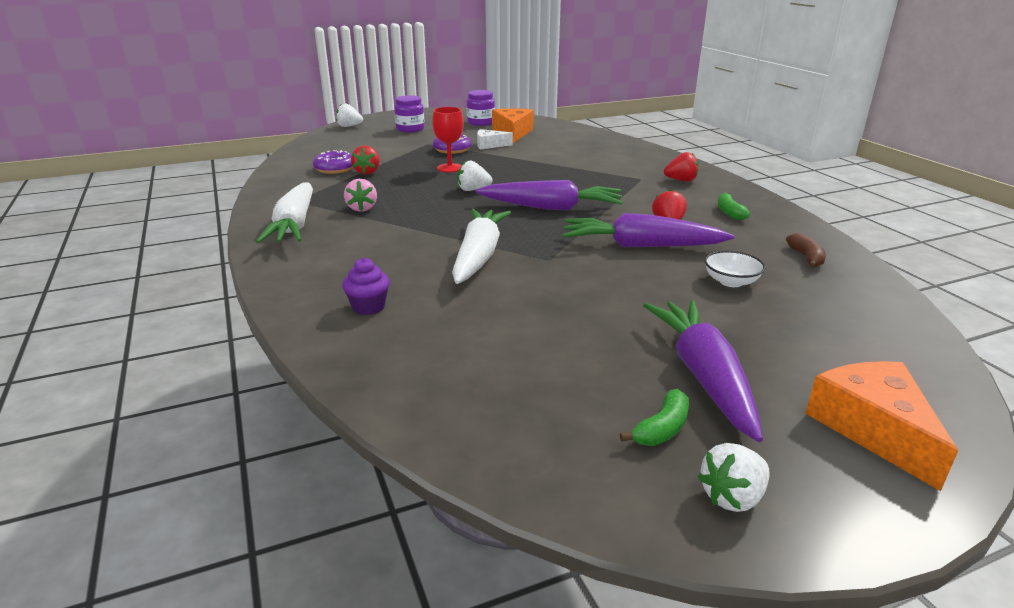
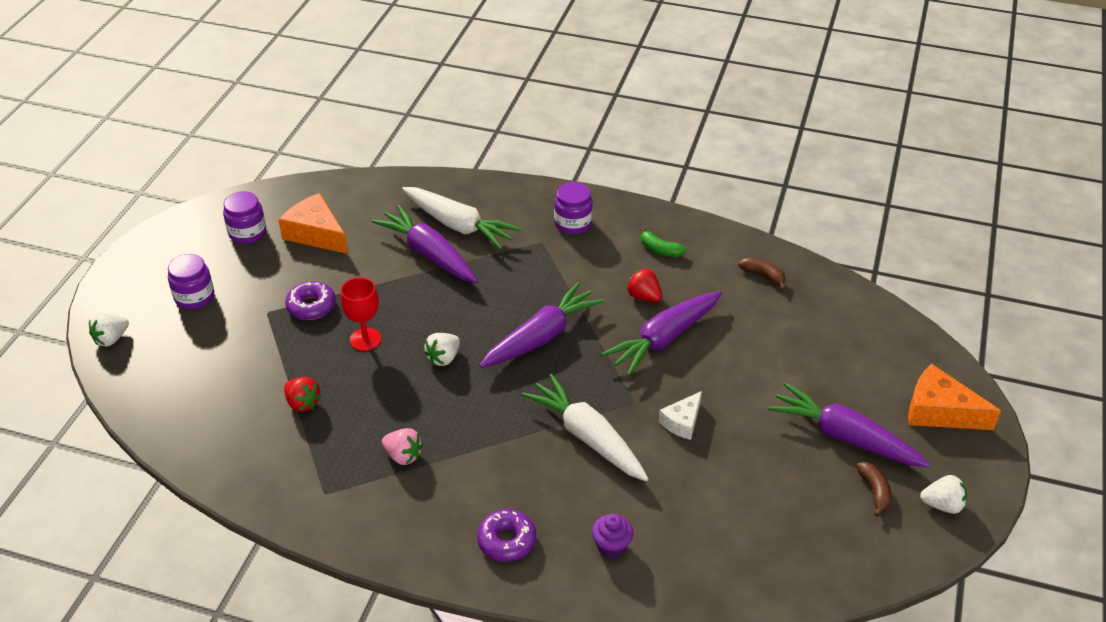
camera: 50 degrees left, 15 degrees up
(294, 225) = (392, 521): white carrot -> white carrot (458, 225)
(335, 169) = (260, 422): purple donut -> purple donut (506, 541)
(489, 145) = (333, 273): white cheese -> white cheese (682, 422)
(557, 158) = (429, 254): none -> purple carrot
(662, 429) = (874, 491): green banana -> brown banana
(681, 180) = (573, 223): red strawberry -> purple jar
(731, 282) = (758, 337): white bowl -> none
(732, 497) = (942, 505): white strawberry -> white strawberry turned 90 degrees counterclockwise

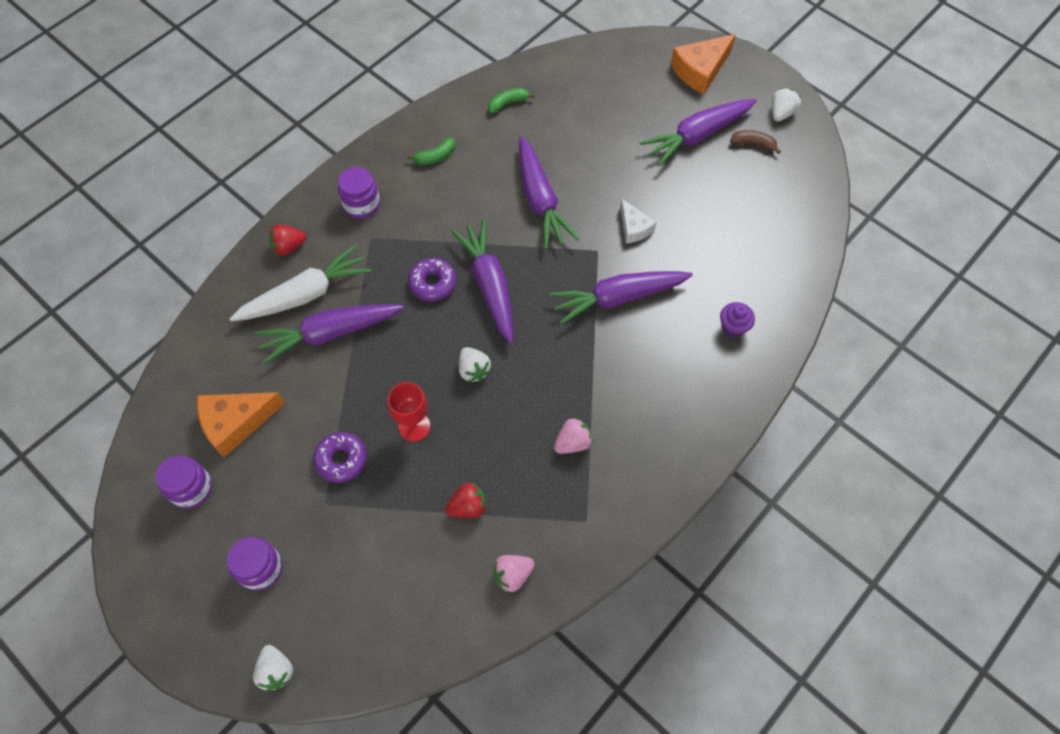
camera: 65 degrees left, 20 degrees up
(248, 458) = (512, 575): none -> pink strawberry
(506, 541) = (697, 397): purple donut -> purple donut (433, 283)
(588, 437) = (619, 298): white carrot -> purple carrot
(644, 296) = (484, 192): red strawberry -> red strawberry (289, 247)
(763, 276) = (508, 103): brown banana -> green banana

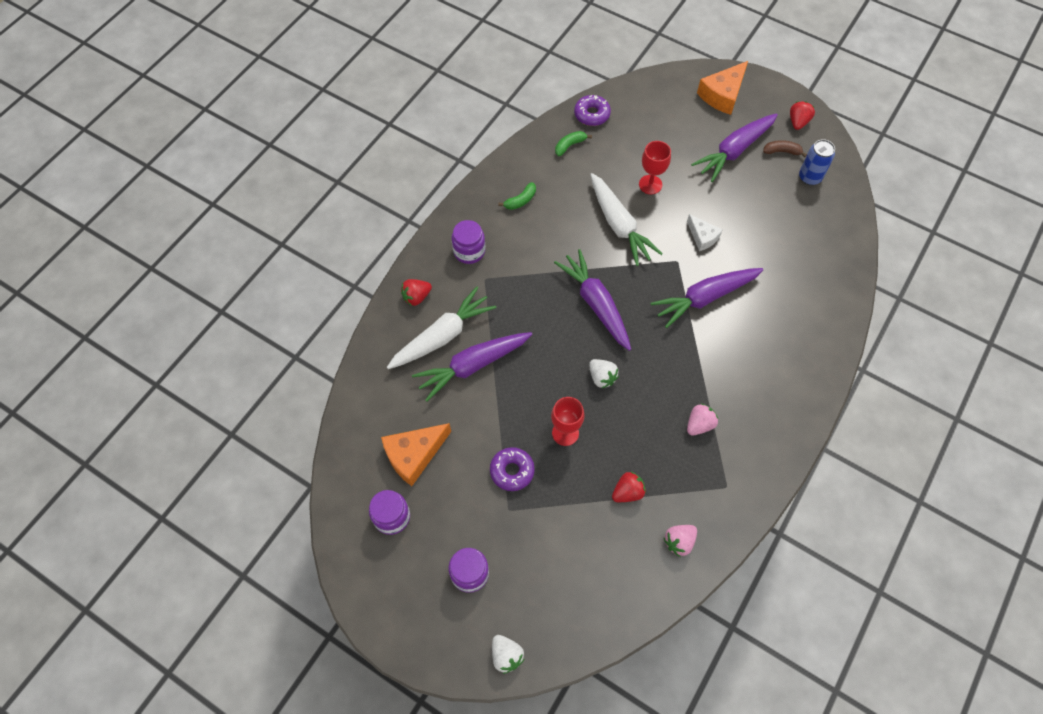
camera: 10 degrees left, 0 degrees up
(433, 283) = (548, 309): purple donut -> purple donut (592, 114)
(540, 200) = (619, 224): purple carrot -> white carrot
(589, 160) = (650, 184): none -> red goblet
(733, 327) = (804, 308): purple cupcake -> none
(778, 178) = (809, 177): none -> blue can
(781, 113) = (798, 122): white strawberry -> red strawberry

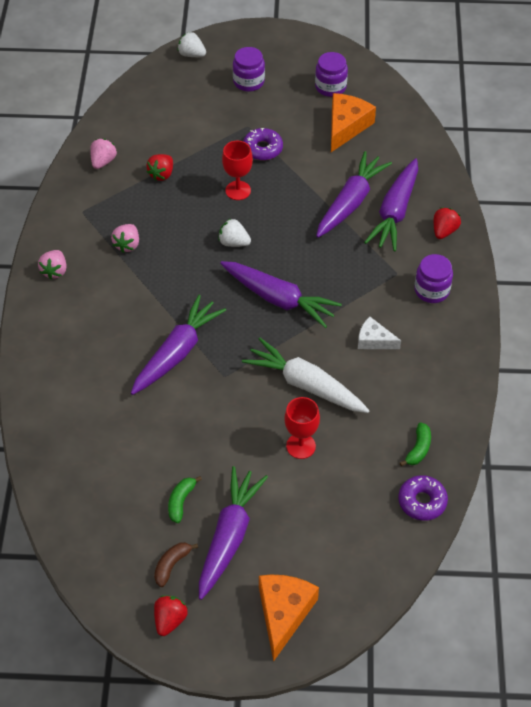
camera: 150 degrees right, 10 degrees down
(442, 336) = (395, 212): white carrot -> purple carrot
(520, 200) = (422, 362): green banana -> green banana (181, 501)
(702, 237) = (212, 413): white cheese -> white cheese (374, 340)
(778, 429) = (55, 271): none -> pink strawberry
(782, 151) = (172, 565): brown banana -> brown banana turned 150 degrees clockwise
(798, 122) = (170, 620): red strawberry -> red strawberry turned 150 degrees counterclockwise
(809, 177) = (124, 545): blue can -> none

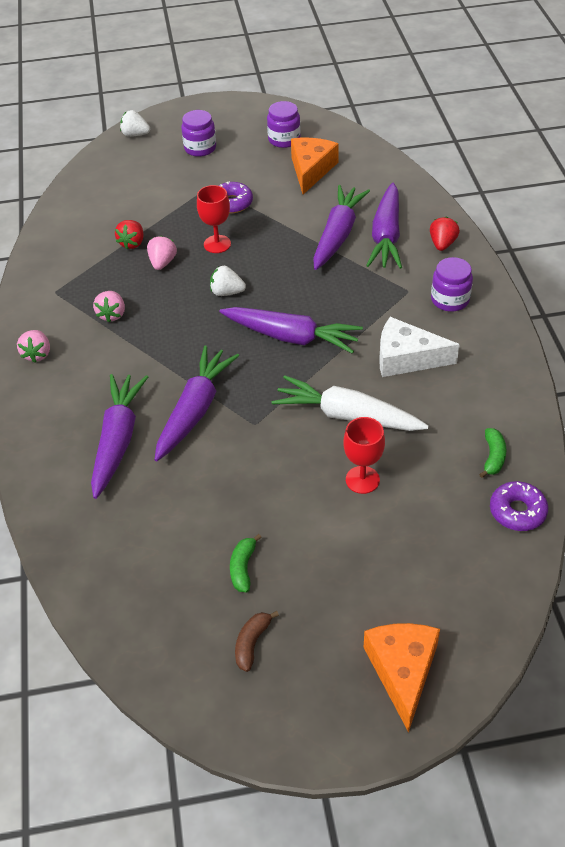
camera: 10 degrees left, 5 degrees down
(103, 161) = (66, 242): pink strawberry -> pink strawberry (162, 263)
(170, 620) = (267, 710): red strawberry -> none
(229, 537) = (311, 596): purple carrot -> purple carrot (118, 440)
(374, 340) = (406, 358): white cheese -> white cheese, size x1.65

